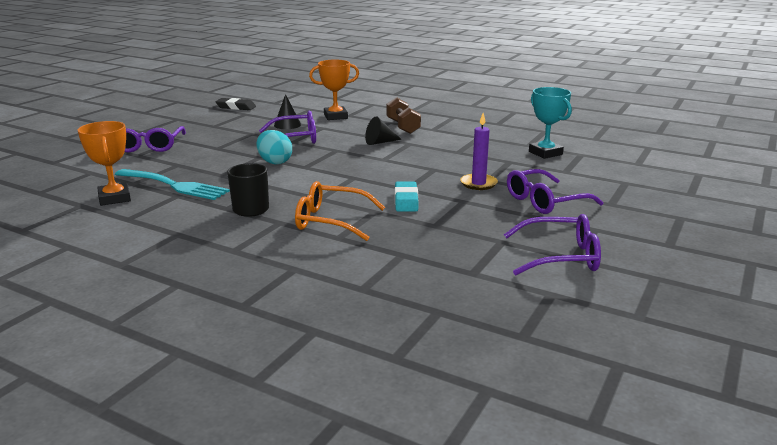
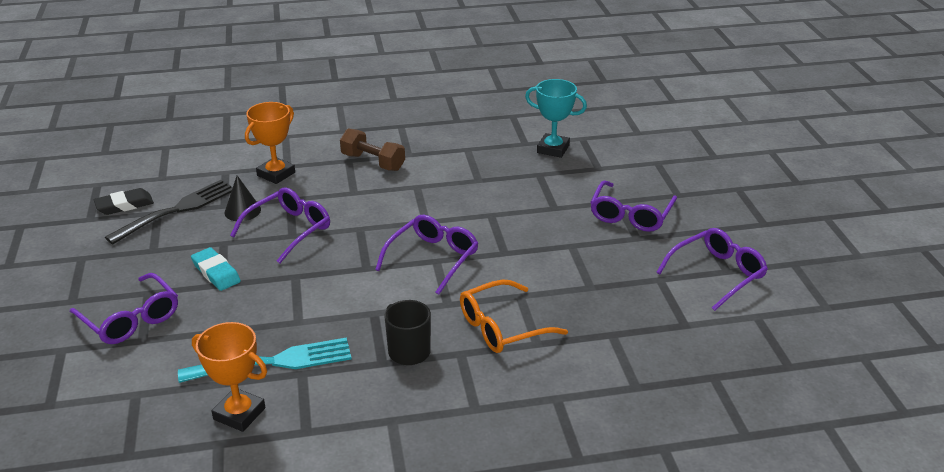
camera: 40 degrees left, 10 degrees up
(256, 115) = (177, 210): none -> black fork
(275, 162) = (324, 276): turquoise egg -> none
(352, 176) = (432, 259): none -> purple glasses
(380, 142) = (386, 197): black cone -> none
(406, 200) = (526, 268): turquoise eraser -> turquoise eraser (216, 272)
(478, 183) = (553, 217): purple candle -> none

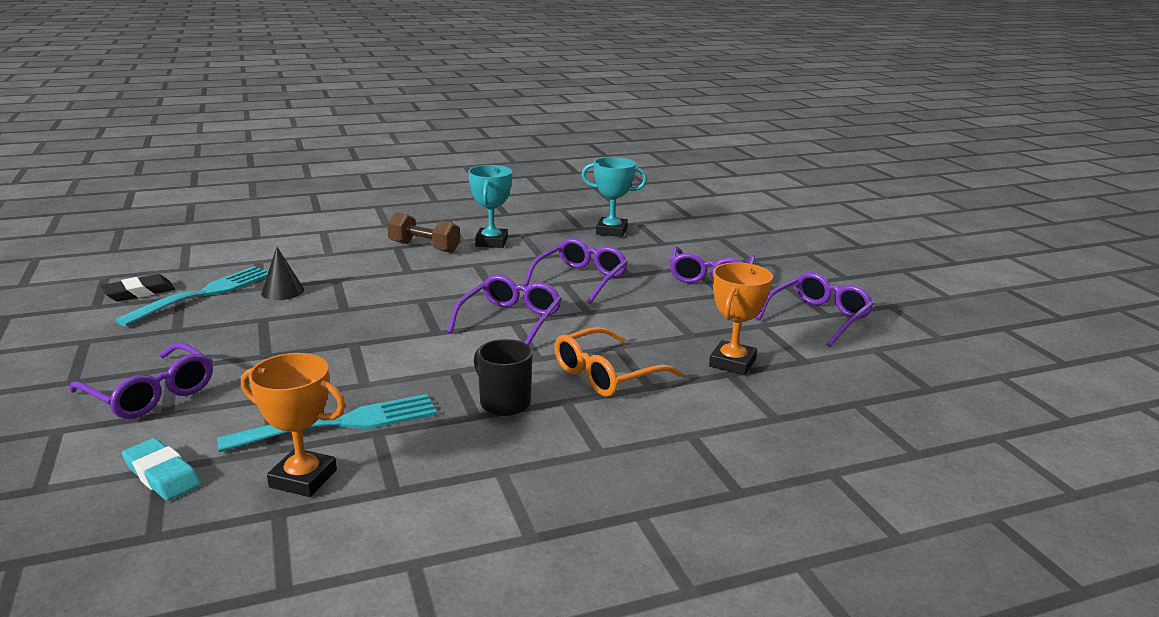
camera: 10 degrees left, 10 degrees down
(177, 210) = (204, 294): black fork -> turquoise fork
(216, 272) = (257, 345): turquoise eraser -> turquoise eraser (162, 475)
(276, 174) = (317, 260): orange trophy -> orange trophy (732, 363)
(288, 230) = (339, 305): purple glasses -> purple glasses (580, 279)
(436, 158) = (491, 242): none -> turquoise trophy

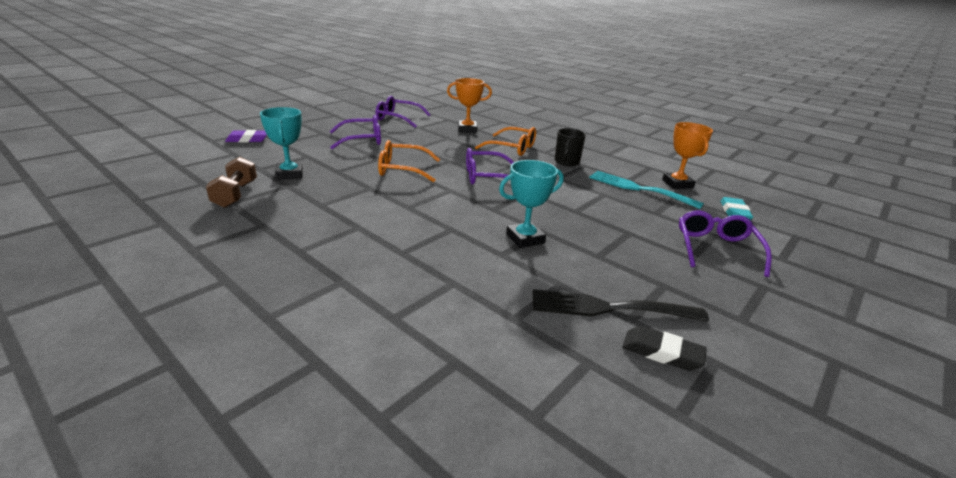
camera: 120 degrees left, 5 degrees up
(204, 294) = (609, 308): turquoise fork -> black fork
(282, 291) = (552, 269): black cone -> none
(424, 247) = (392, 238): brown dumbbell -> brown dumbbell (235, 194)
(491, 242) = (353, 213): turquoise trophy -> turquoise trophy (525, 239)
(580, 279) = (402, 169): purple glasses -> orange glasses
(739, 225) = (248, 139): none -> purple eraser

